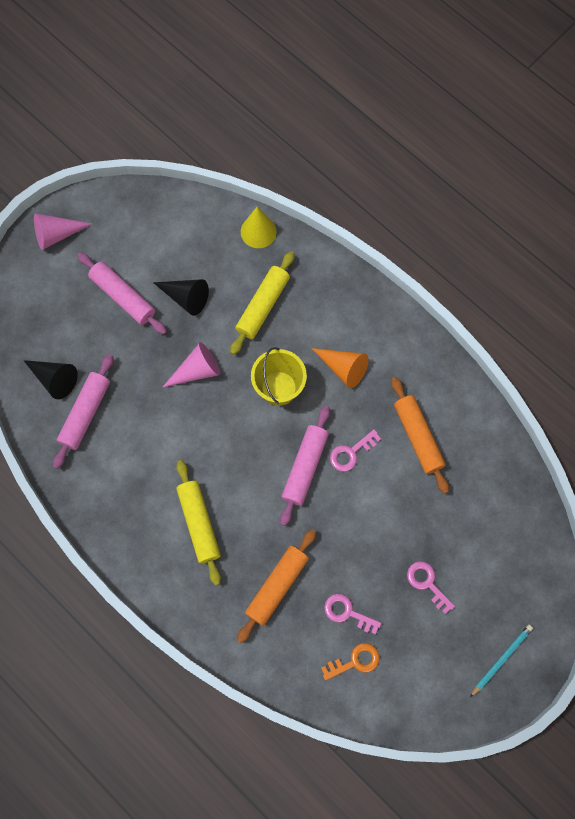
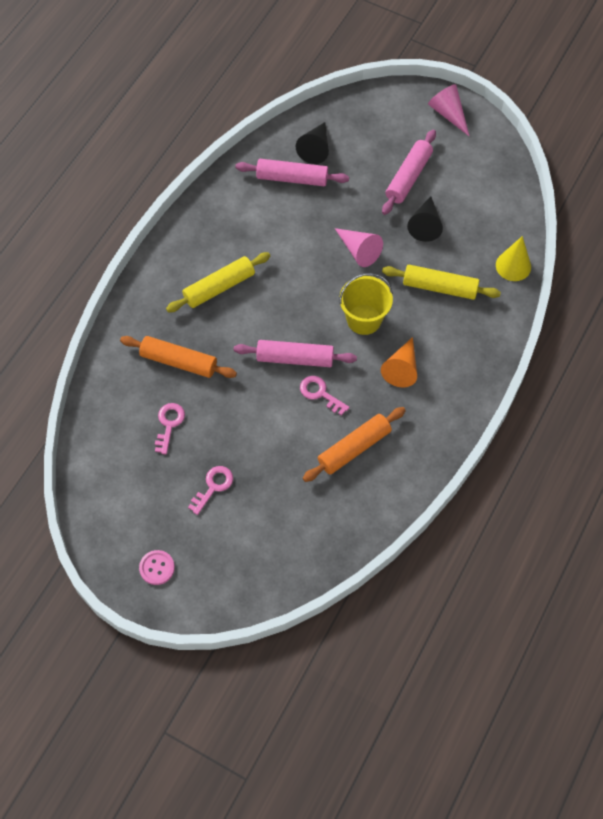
camera: 75 degrees right, 10 degrees down
(355, 661) = (126, 441): orange key -> none
(501, 659) = (157, 568): turquoise pencil -> pink button

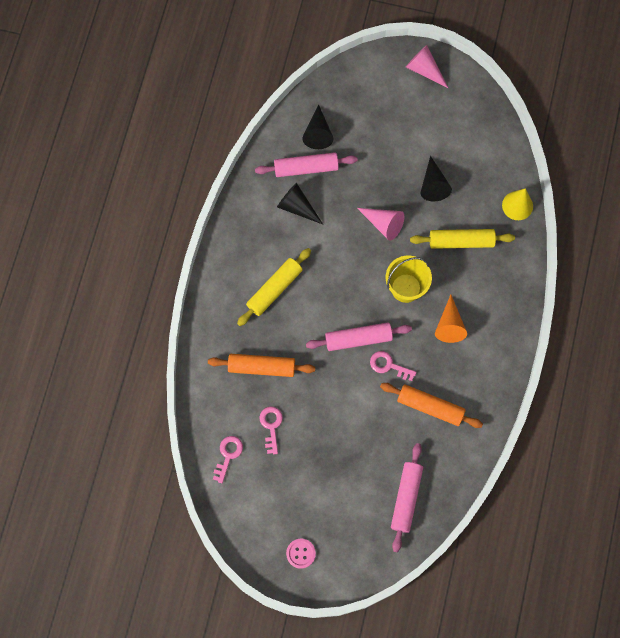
camera: 15 degrees left, 10 degrees up
(213, 486) = (325, 471): pink key -> pink key (228, 455)
(270, 213) = (297, 207): none -> black cone
(354, 448) = (430, 407): orange rolling pin -> orange rolling pin turned 75 degrees clockwise
(408, 177) = (406, 142): pink rolling pin -> pink rolling pin (406, 498)

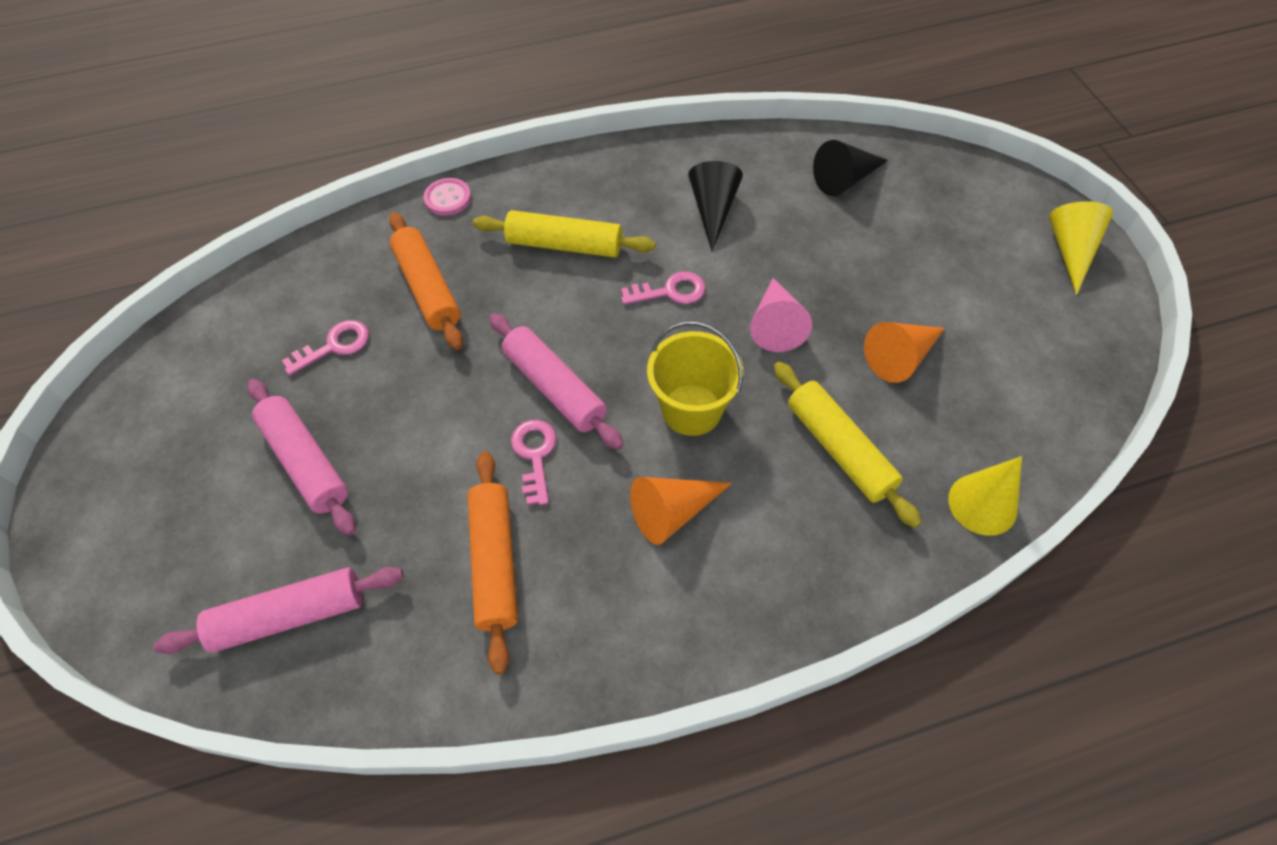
camera: 60 degrees right, 15 degrees down
(228, 455) = (258, 316): pink key -> pink key (670, 291)
(301, 553) = (116, 496): pink button -> pink button (448, 198)
(306, 168) = (781, 192): pink rolling pin -> pink rolling pin (305, 462)
(424, 69) = (1070, 250): pink cone -> yellow cone
(433, 185) = (900, 357): black cone -> orange cone

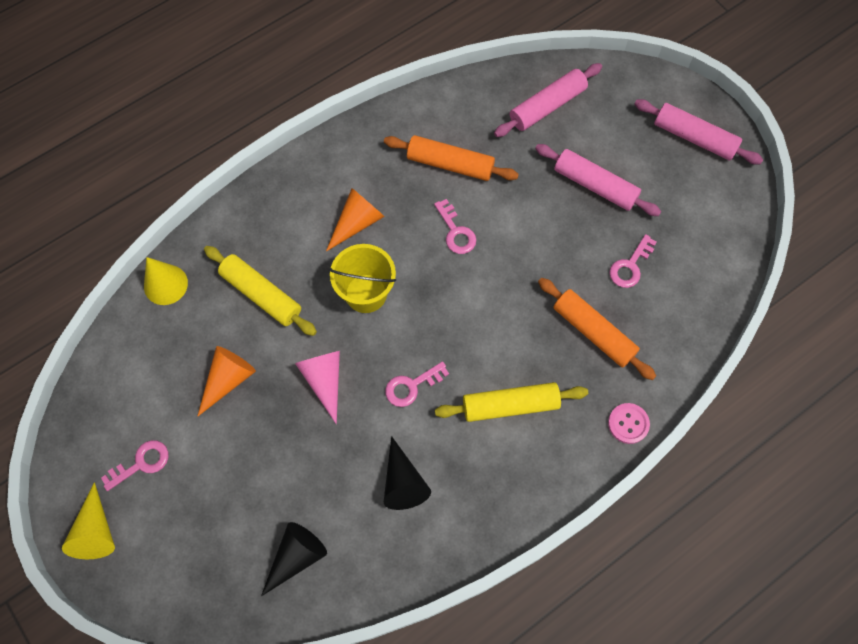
camera: 160 degrees right, 10 degrees up
(495, 562) = (450, 164): orange rolling pin -> orange rolling pin turned 45 degrees counterclockwise
(555, 388) = (463, 281): pink rolling pin -> pink rolling pin (694, 138)
(1017, 299) = (141, 463): none -> pink key

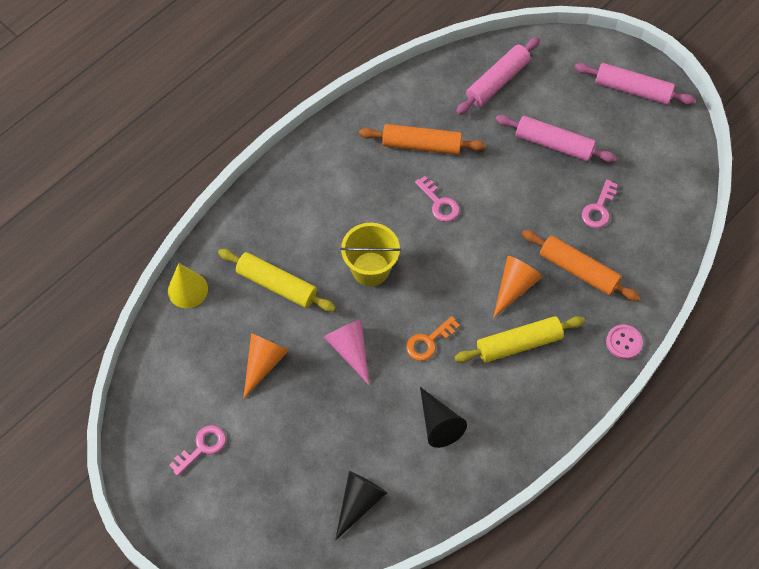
camera: 10 degrees left, 5 degrees down
(96, 531) = (175, 511): yellow cone -> none
(357, 222) = (349, 208): orange cone -> orange cone (514, 286)
(411, 386) = (428, 342): pink key -> orange key

